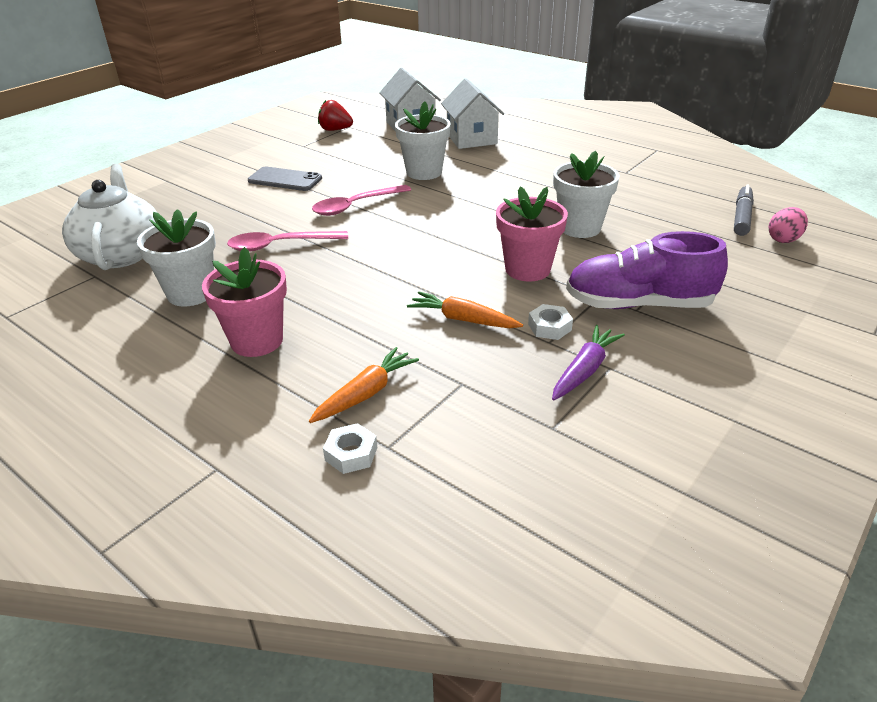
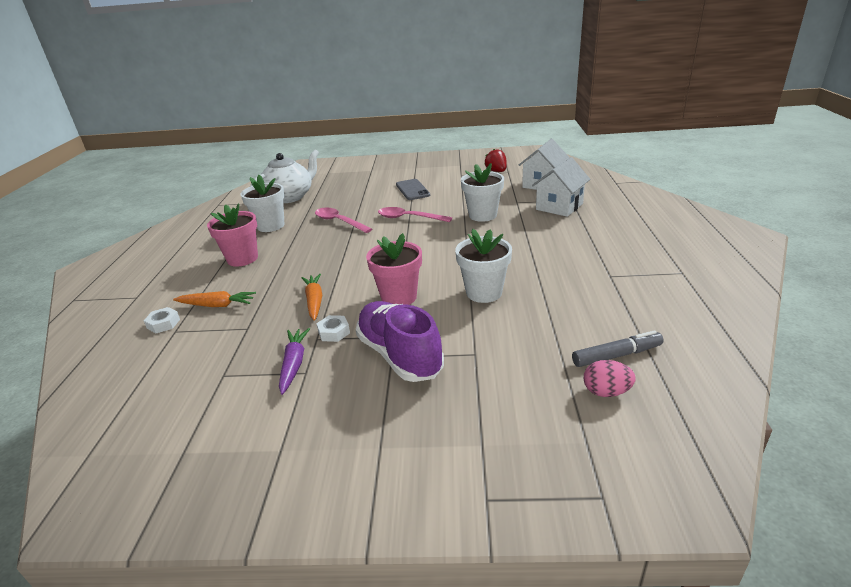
camera: 55 degrees right, 5 degrees down
(585, 370) = (294, 364): purple carrot -> purple carrot turned 90 degrees counterclockwise

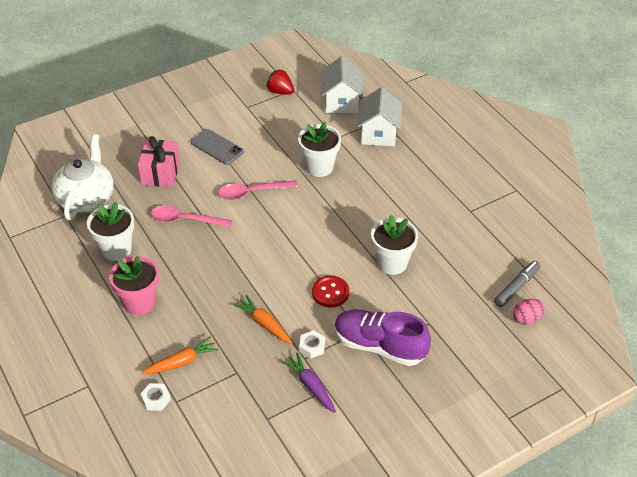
camera: 35 degrees left, 15 degrees up
(355, 195) = (160, 173): none -> pink gift
(399, 297) = (330, 292): pink flower pot -> red button

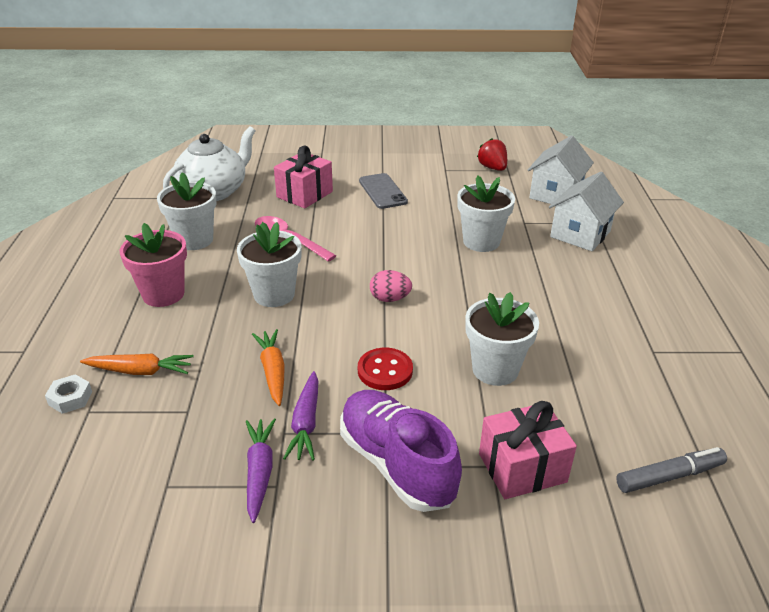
camera: 30 degrees right, 10 degrees down
(216, 269) = (274, 294): none -> white flower pot
(252, 192) = (382, 239): pink spoon -> none
(312, 347) = (306, 423): white nut -> purple carrot
(444, 317) = (522, 468): none -> pink gift
(526, 319) = (660, 531): pink egg -> pink egg (390, 299)

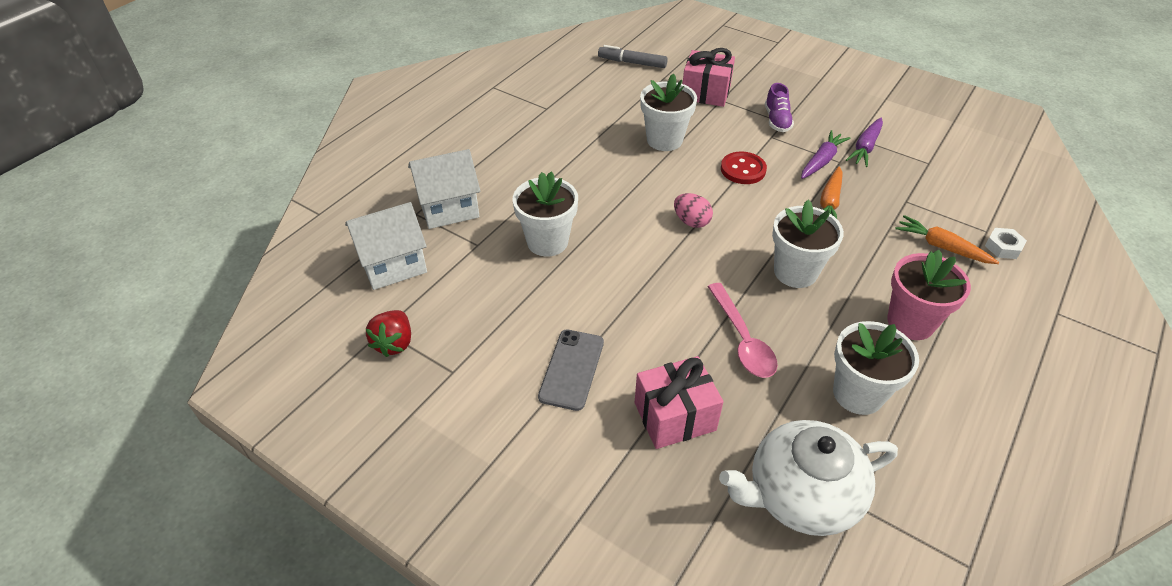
camera: 145 degrees left, 10 degrees up
(396, 464) = (777, 120): purple shoe -> purple shoe, size x0.53

